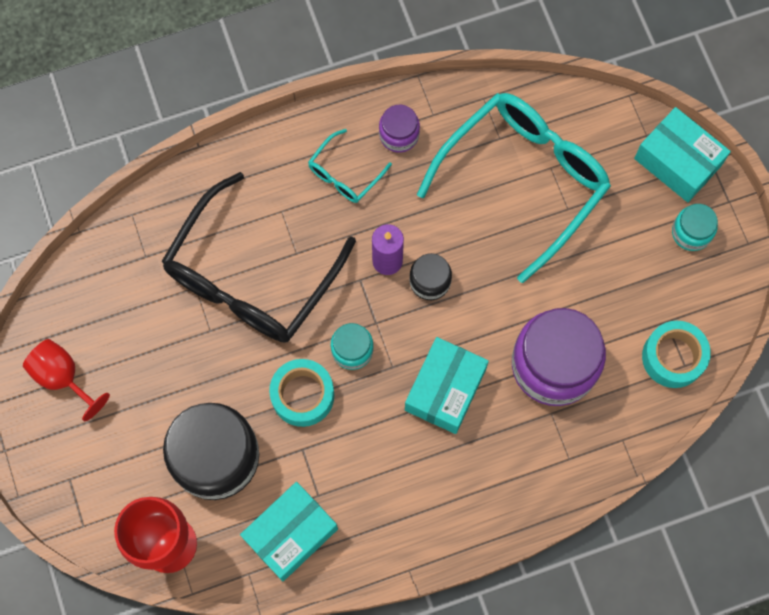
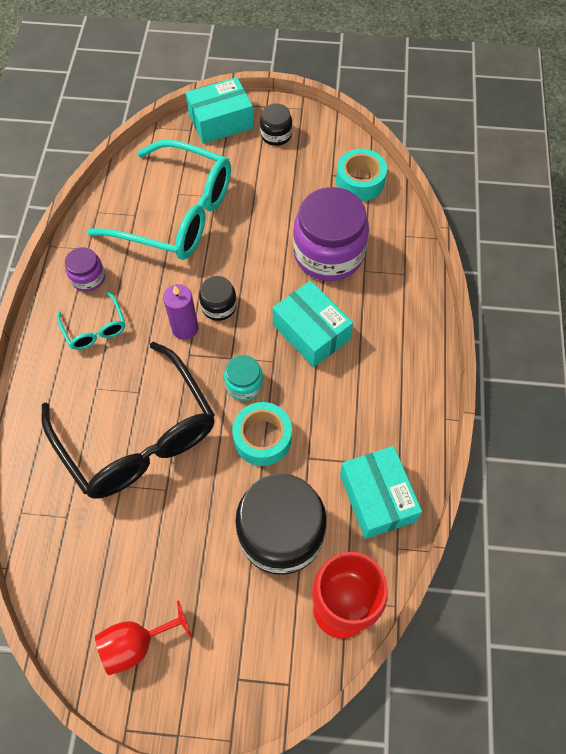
camera: 65 degrees left, 10 degrees down
(523, 180) = (177, 214): turquoise glasses -> turquoise glasses turned 135 degrees clockwise
(691, 232) = (276, 135): turquoise jar -> black jar

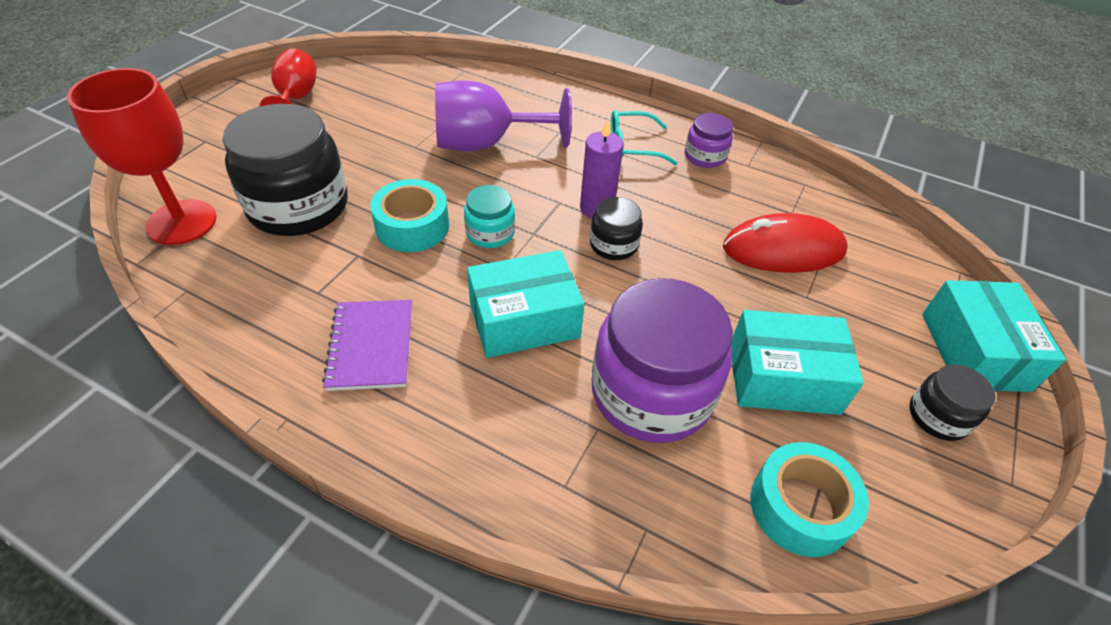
camera: 110 degrees right, 15 degrees down
(138, 435) = (486, 144): black glasses -> purple goblet
(177, 214) = (783, 249): turquoise glasses -> red mouse
(376, 404) = (371, 346): none -> purple notebook
(377, 498) = (257, 296): turquoise box -> turquoise box (783, 378)

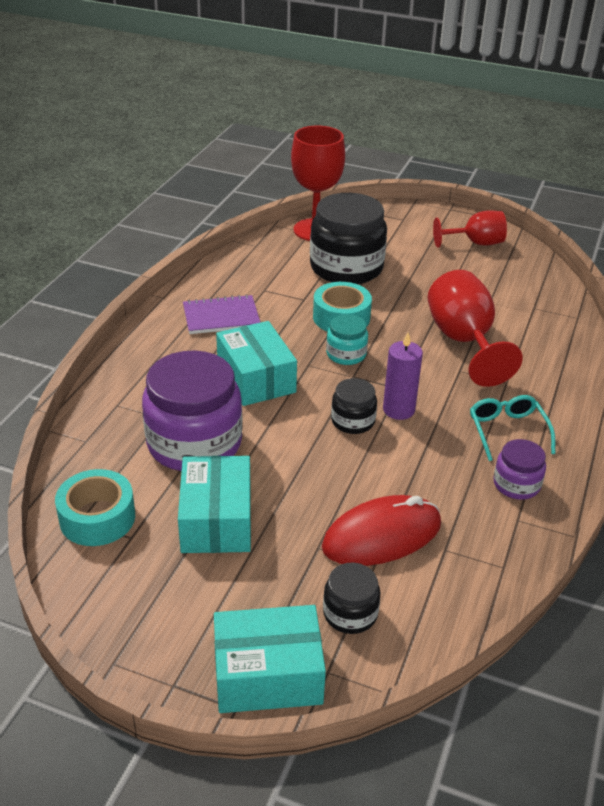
camera: 85 degrees right, 10 degrees down
(486, 144) = (463, 341): purple goblet -> red goblet
(783, 249) = (382, 536): red mouse -> red mouse turned 75 degrees clockwise
(938, 416) = (183, 623): black jar -> black jar (350, 613)

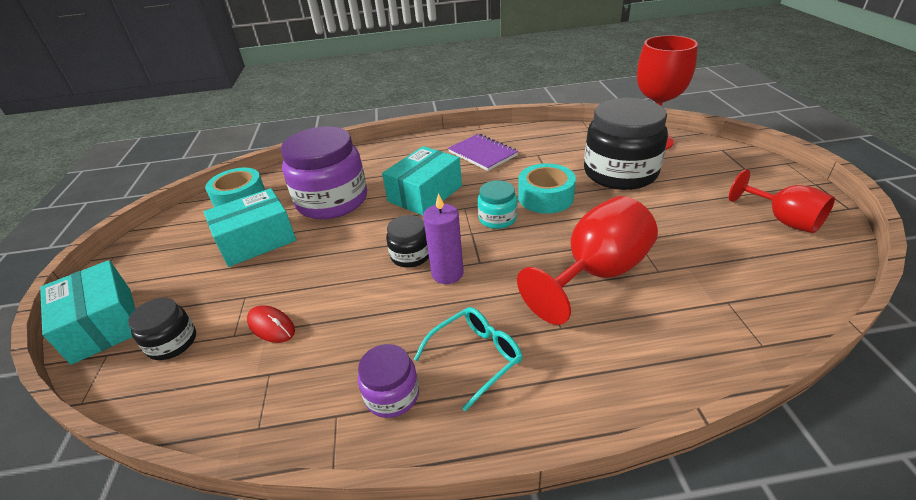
camera: 65 degrees right, 0 degrees up
(382, 536) = (271, 326): red mouse -> red mouse, size x0.52

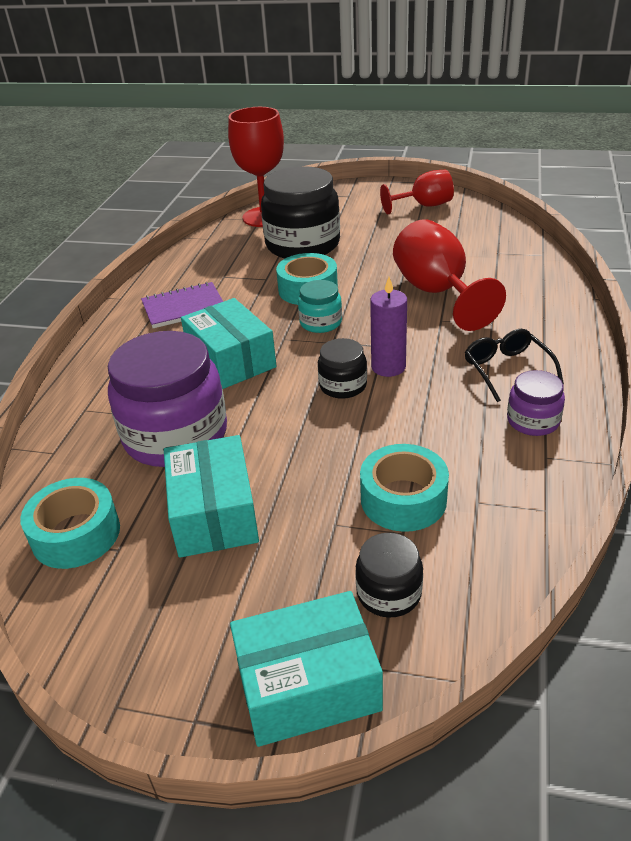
camera: 70 degrees left, 0 degrees up
(271, 326) = (403, 499): red mouse -> turquoise tape
(476, 357) = (507, 370): turquoise glasses -> black glasses

